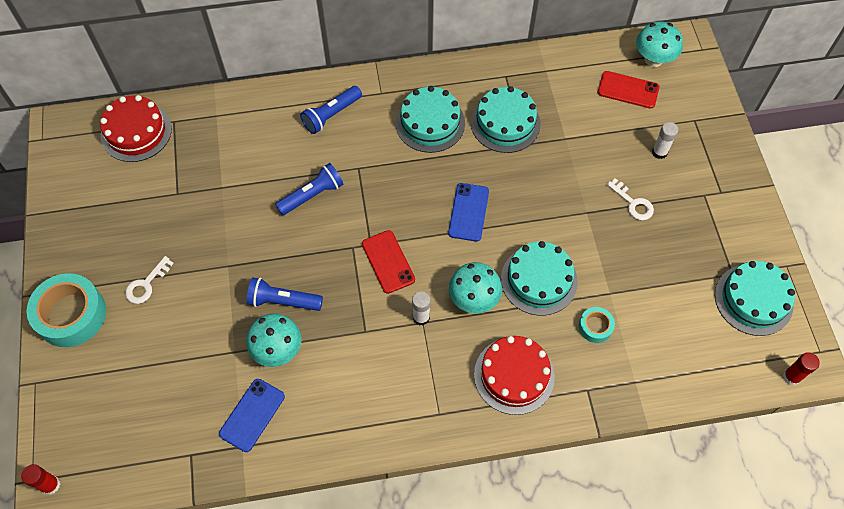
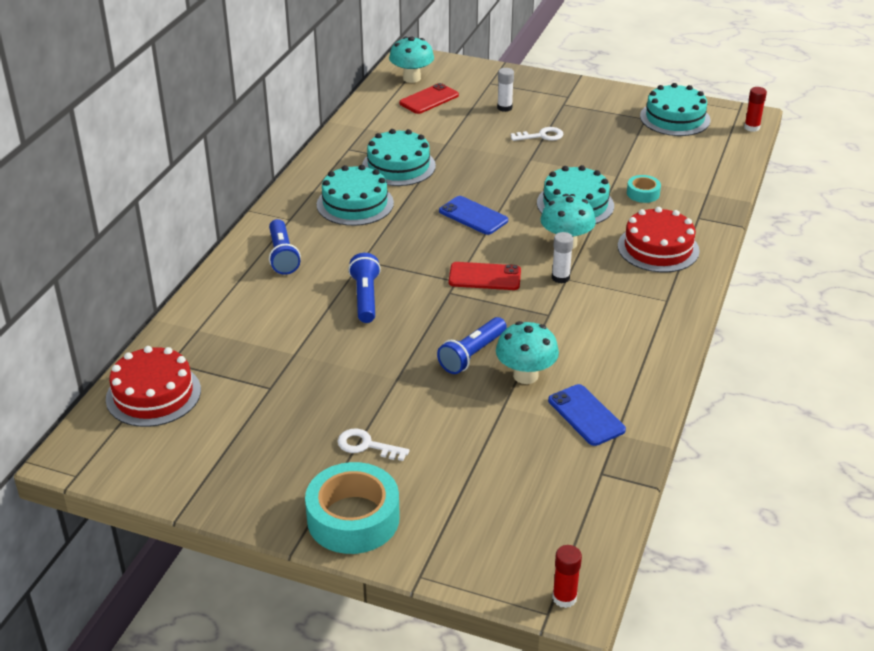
camera: 60 degrees left, 25 degrees down
(146, 284) = (366, 445): white key -> white key turned 135 degrees clockwise

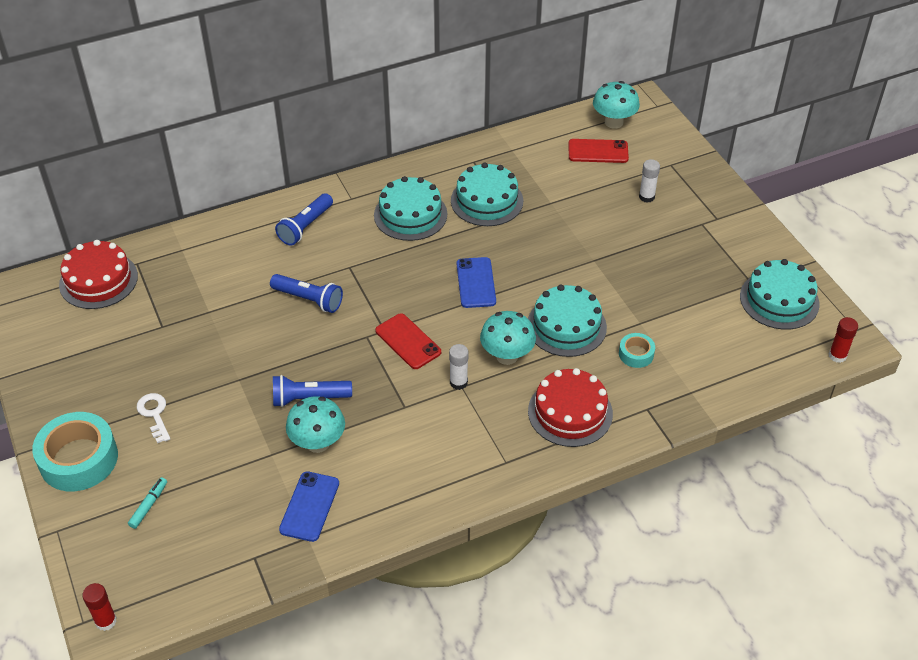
camera: 45 degrees right, 10 degrees up
(365, 297) = (309, 300): blue flashlight -> blue flashlight turned 75 degrees clockwise
(466, 504) = (148, 506): none -> turquoise marker
(541, 136) = (636, 244): white key -> none

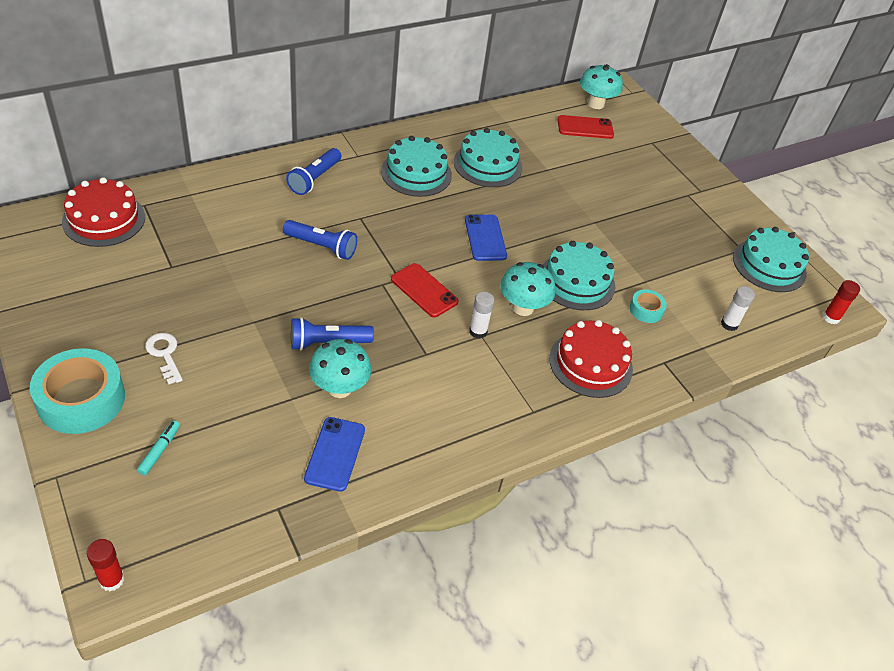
camera: 10 degrees left, 0 degrees up
(646, 197) = (634, 169): white glue stick -> white glue stick (729, 324)

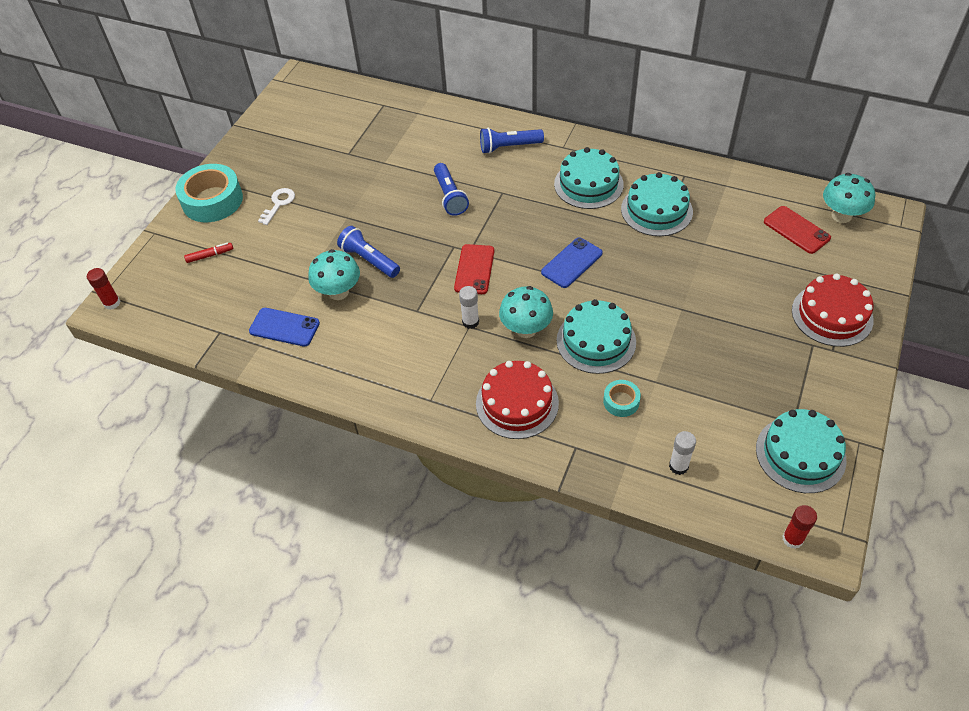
camera: 60 degrees right, 5 degrees up
(104, 219) = (351, 101): red cake -> red cake (832, 315)
(159, 451) = (209, 255): turquoise marker -> red marker
(335, 454) = (284, 327): blue phone -> blue phone turned 45 degrees clockwise

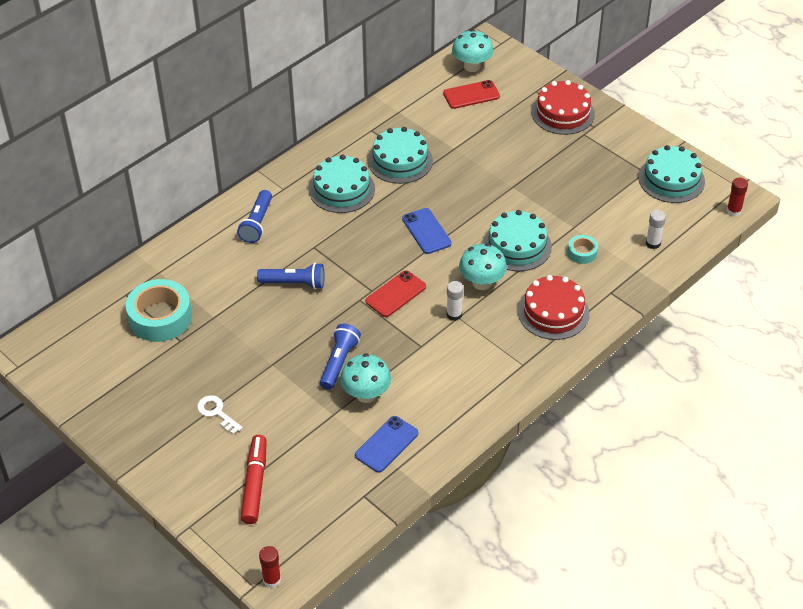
camera: 70 degrees left, 5 degrees down
(209, 255) = (254, 484): red marker -> red marker, size x1.91
(212, 200) = (173, 466): turquoise tape -> turquoise tape (160, 317)
(369, 260) = (339, 362): blue flashlight -> blue flashlight turned 135 degrees clockwise
(474, 269) = (396, 294): red phone -> red phone turned 75 degrees counterclockwise

